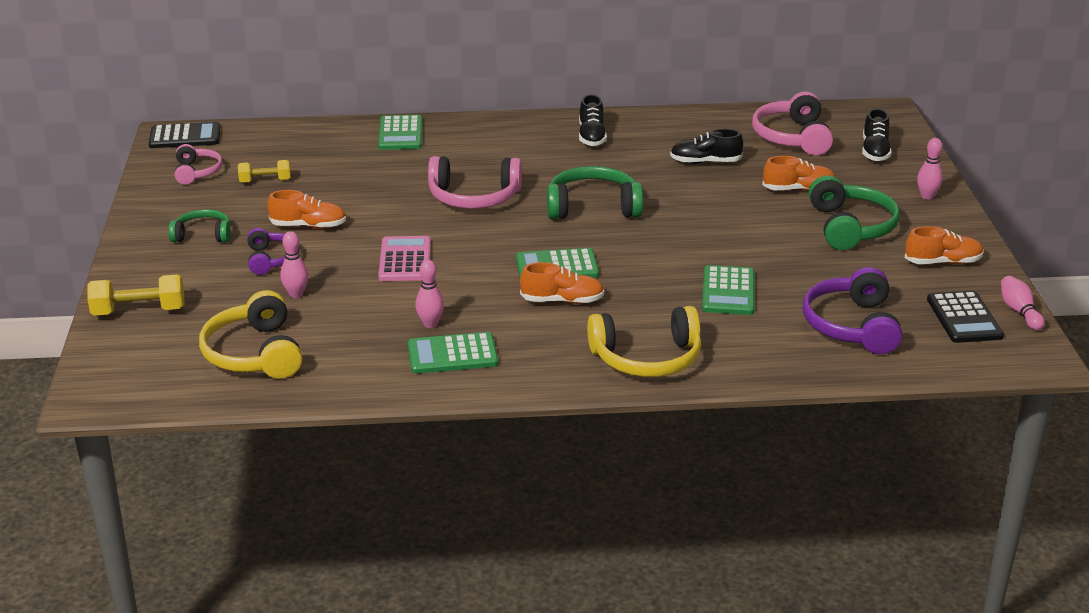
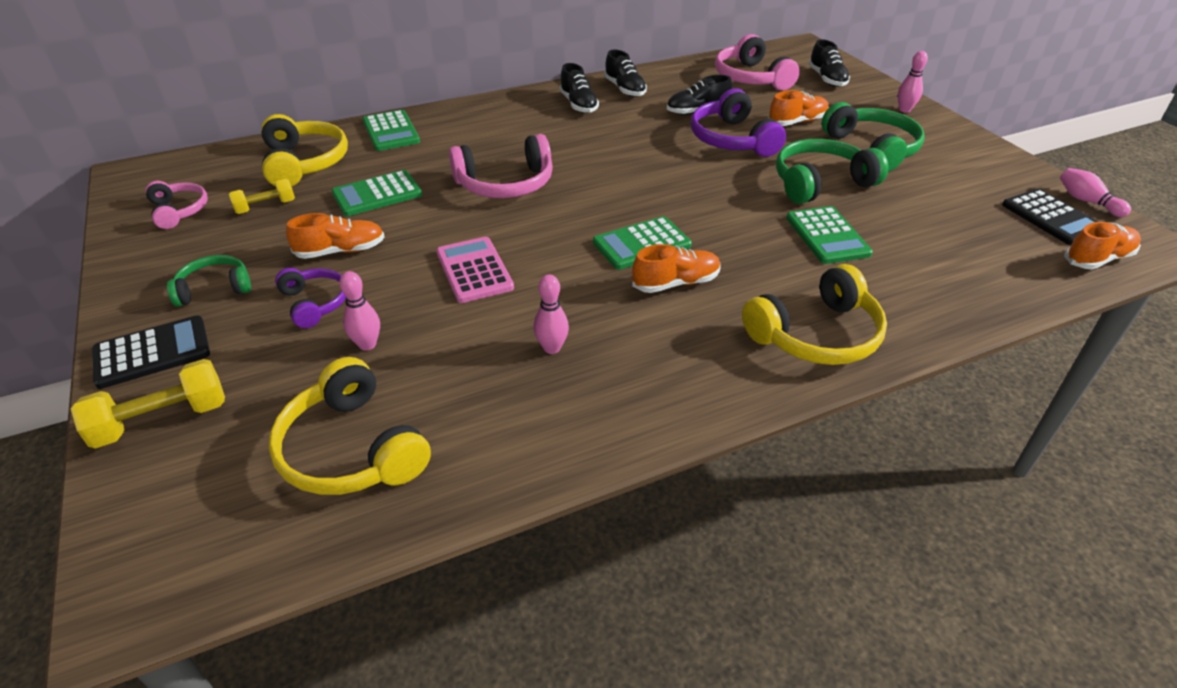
camera: 20 degrees left, 10 degrees up
(185, 136) = (150, 173): black calculator -> black calculator (152, 352)
(312, 149) = (305, 163): none -> yellow headphones
(452, 354) = (603, 384): green calculator -> green calculator (377, 194)
(593, 207) = (630, 172): green headphones -> green headphones (820, 183)
(649, 128) = (625, 89): none -> black shoe
(851, 326) = (969, 248): purple headphones -> purple headphones (732, 139)
(942, 262) = (977, 167): orange shoe -> orange shoe (1097, 259)

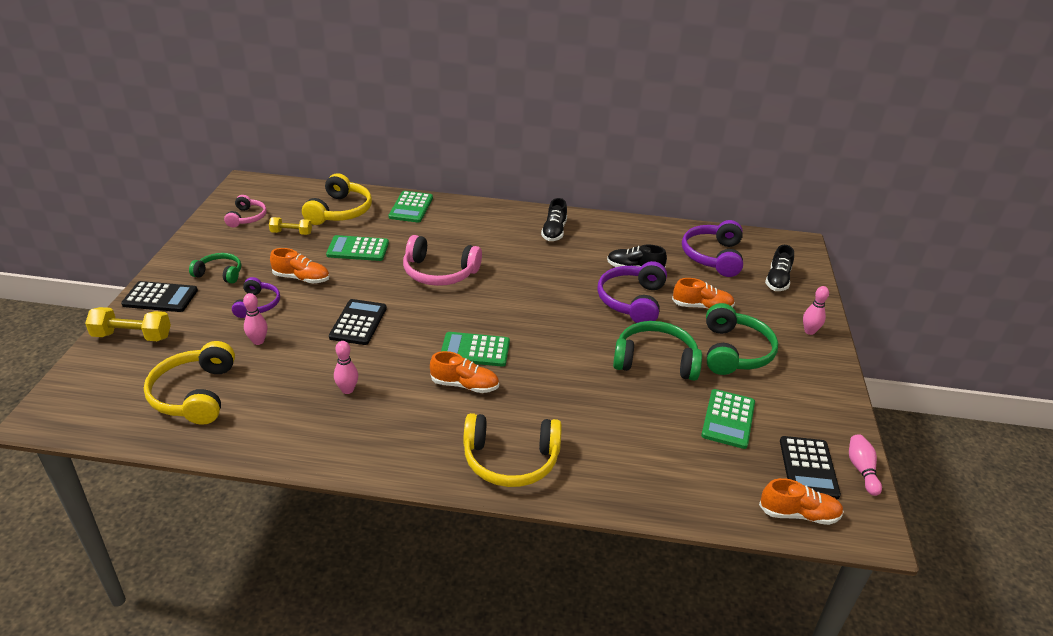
camera: 30 degrees right, 5 degrees down
(474, 270) = (358, 322): pink calculator -> black calculator
(625, 89) = (602, 231): black shoe -> none
(751, 78) = (713, 256): pink headphones -> purple headphones
(827, 236) = (607, 400): green calculator -> green calculator (728, 419)

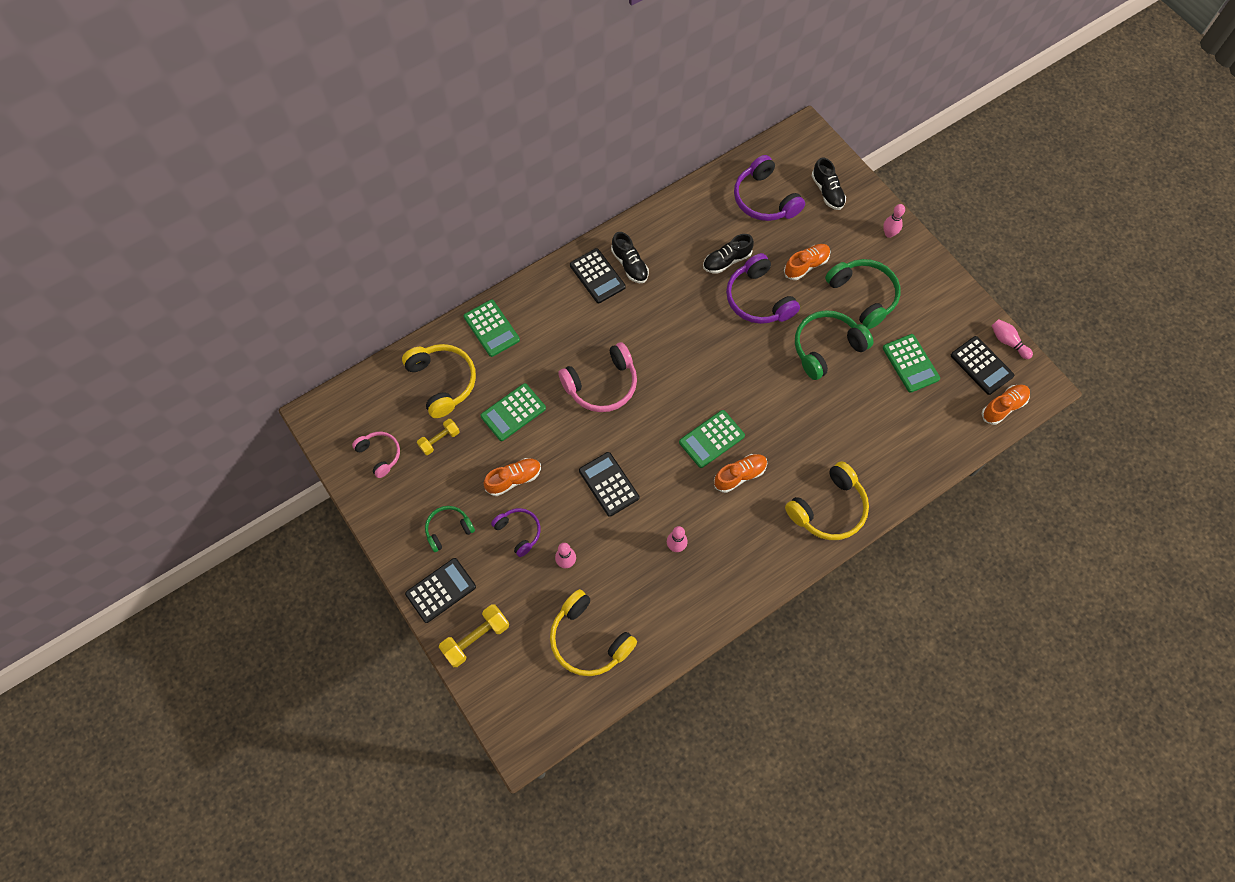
camera: 40 degrees left, 30 degrees up
(521, 224) = (597, 276): none -> black calculator

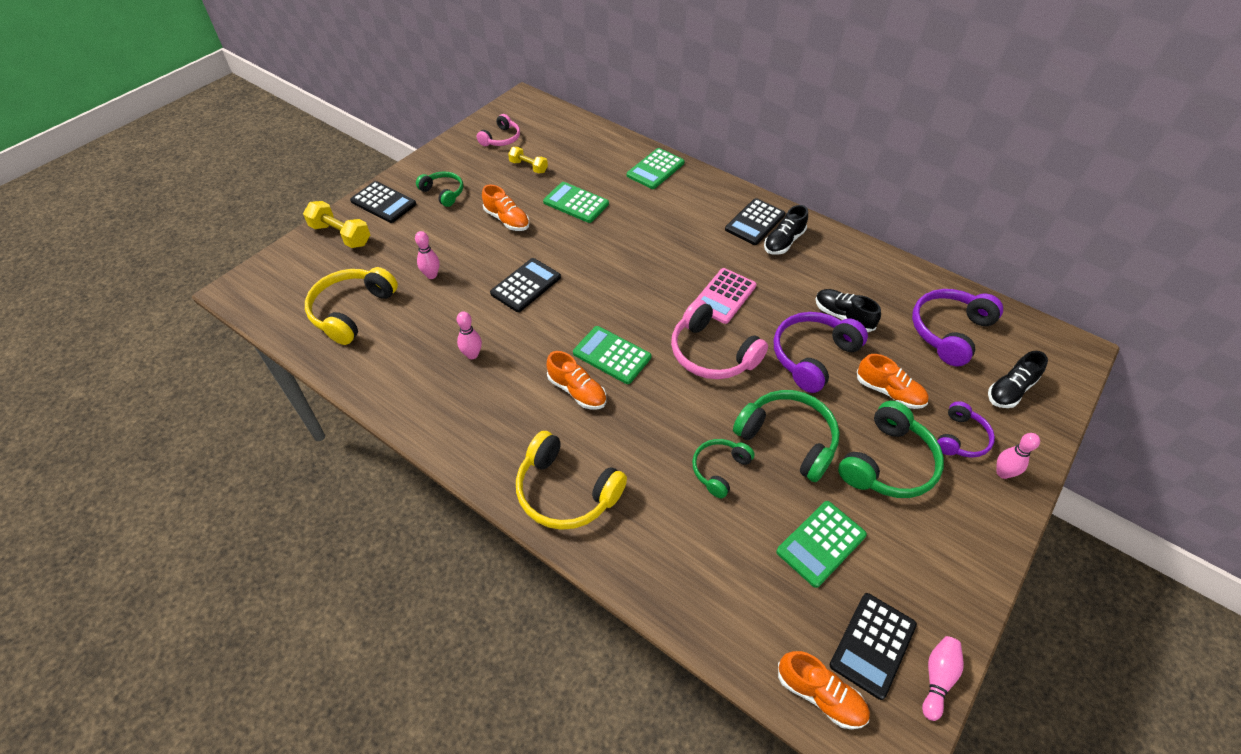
camera: 70 degrees right, 15 degrees down
(443, 382) = (586, 155): yellow headphones -> none
(519, 532) = (454, 236): purple headphones -> purple headphones (961, 438)
(602, 385) = (634, 254): pink headphones -> pink headphones (711, 353)
(676, 334) = (724, 296): none -> pink calculator
(838, 402) = (719, 469): none -> green headphones

